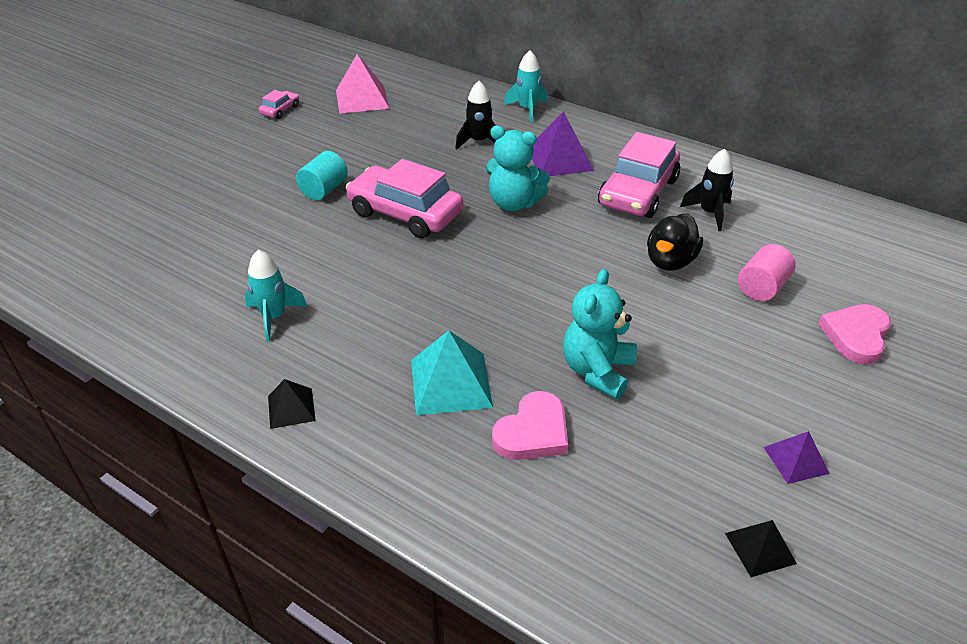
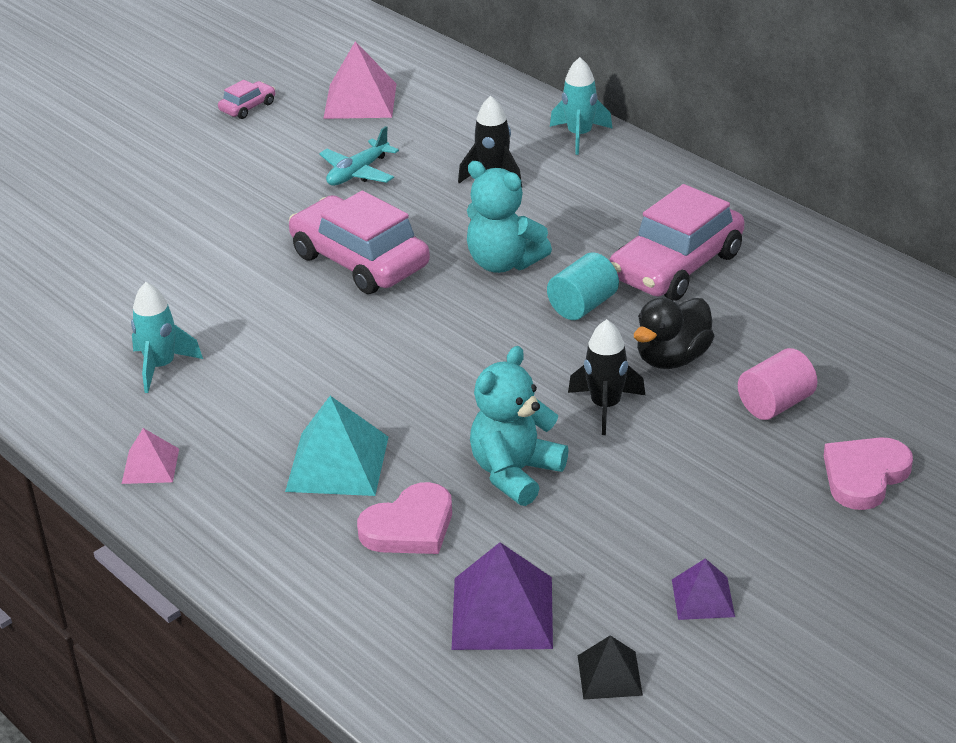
camera: 15 degrees right, 5 degrees down
(291, 408) = (150, 466): black pyramid -> pink pyramid
(324, 190) = (269, 220): turquoise cylinder -> turquoise cylinder (582, 306)
(379, 149) = (358, 173): none -> turquoise plane
(559, 159) = (591, 210): purple pyramid -> purple pyramid (502, 612)
(709, 213) = (759, 303): black rocket -> black rocket (605, 406)

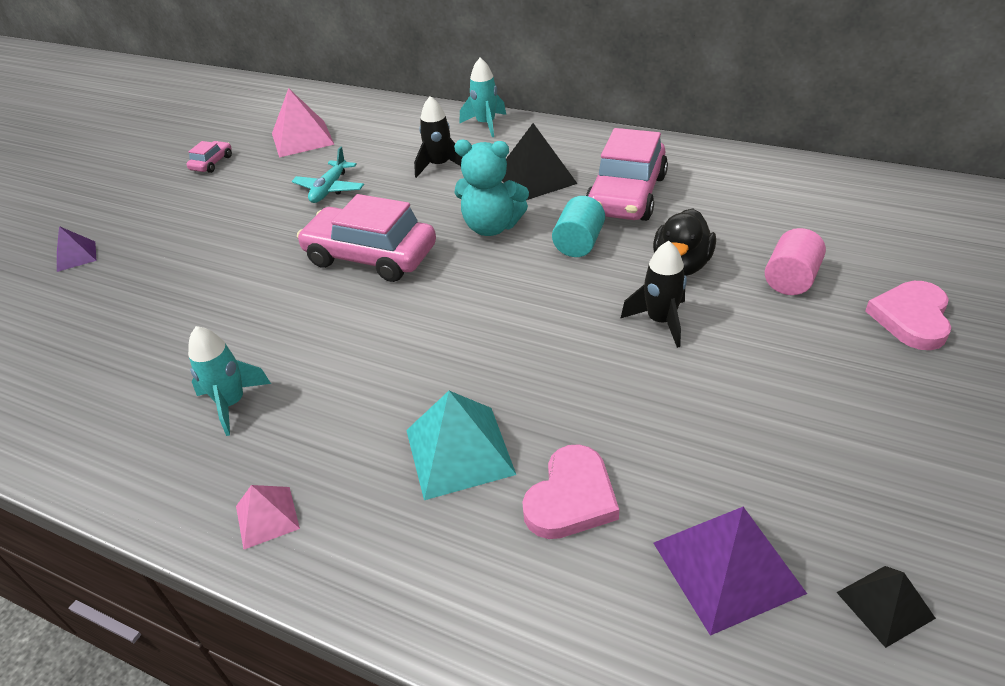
camera: 20 degrees left, 5 degrees up
(515, 473) = (630, 407): turquoise teddy bear -> none
(589, 219) = (535, 178): none -> black pyramid
(702, 598) = (892, 480): purple pyramid -> purple pyramid (76, 256)

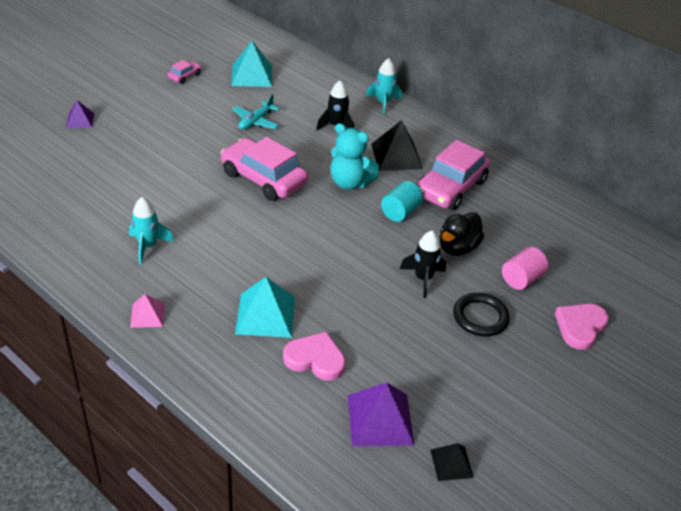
camera: 10 degrees right, 0 degrees up
(302, 139) = (252, 75): pink pyramid -> turquoise pyramid
(571, 498) = (315, 359): pink heart -> pink heart turned 120 degrees counterclockwise
(771, 349) = (480, 317): none -> black ring

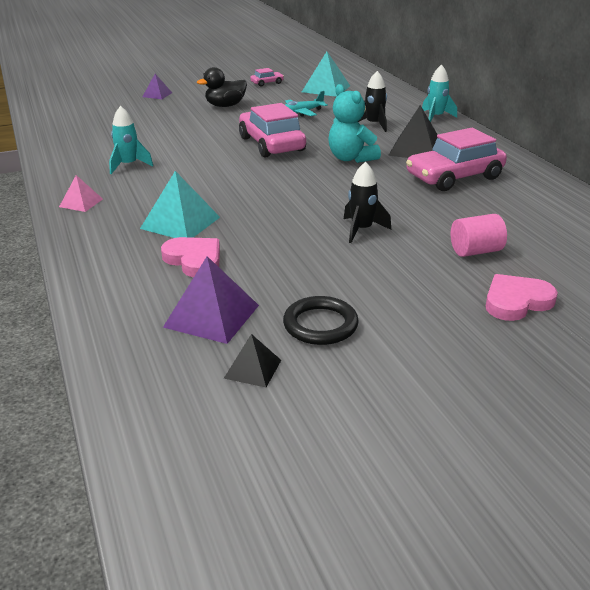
camera: 30 degrees right, 10 degrees down
(400, 212) = (383, 183): turquoise cylinder -> none
(457, 248) = (421, 216): black duck -> black duck (225, 106)
(480, 317) = (398, 268): black ring -> black ring (320, 325)

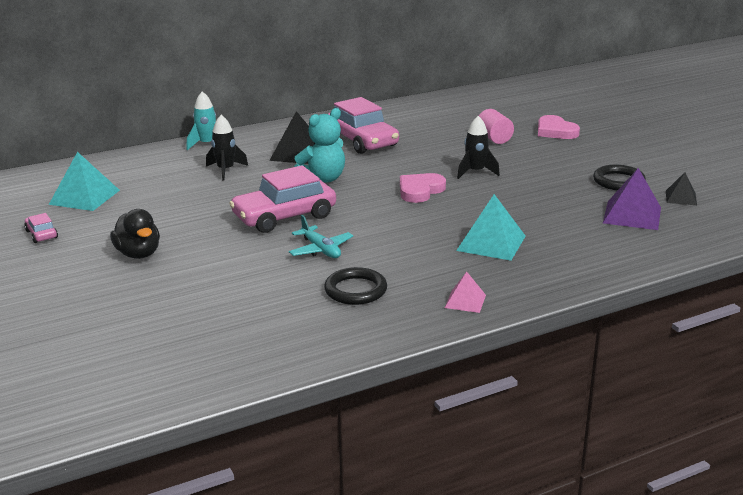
camera: 95 degrees left, 5 degrees down
(128, 165) = (355, 290): turquoise rocket -> black ring
(157, 94) = (67, 311): purple pyramid -> none
(194, 260) = (556, 229): pink heart -> pink heart (420, 190)
(301, 113) = (178, 207): turquoise plane -> turquoise plane (321, 249)

